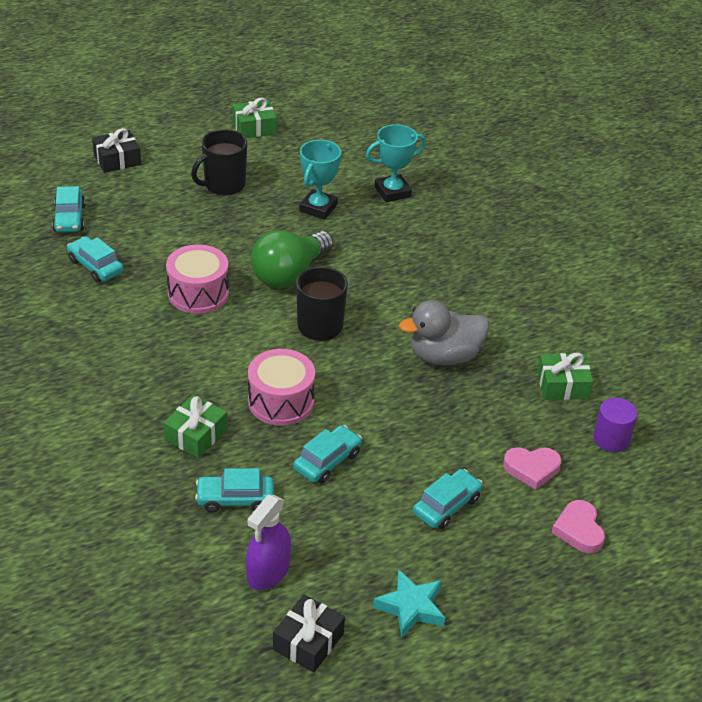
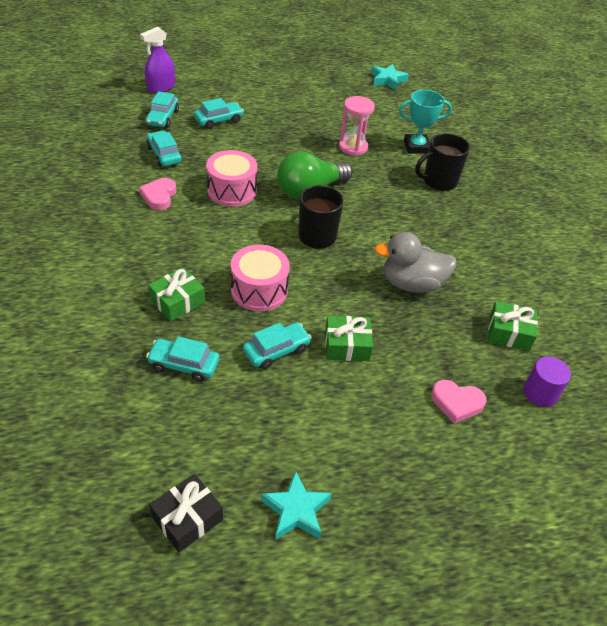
camera: 15 degrees right, 5 degrees up
(117, 159) = (217, 85): black gift -> none
(224, 184) = (287, 116): black mug -> black mug (439, 181)
(254, 127) = (328, 82): green gift -> green gift (347, 345)
(268, 572) = (182, 439): purple spray bottle -> purple spray bottle (161, 87)
(318, 208) = (353, 147): turquoise trophy -> pink hourglass
(326, 109) = (387, 80): none -> turquoise star
(446, 506) = (366, 418): turquoise car -> turquoise car (219, 120)
(579, 530) = (483, 474): pink heart -> pink heart (159, 196)

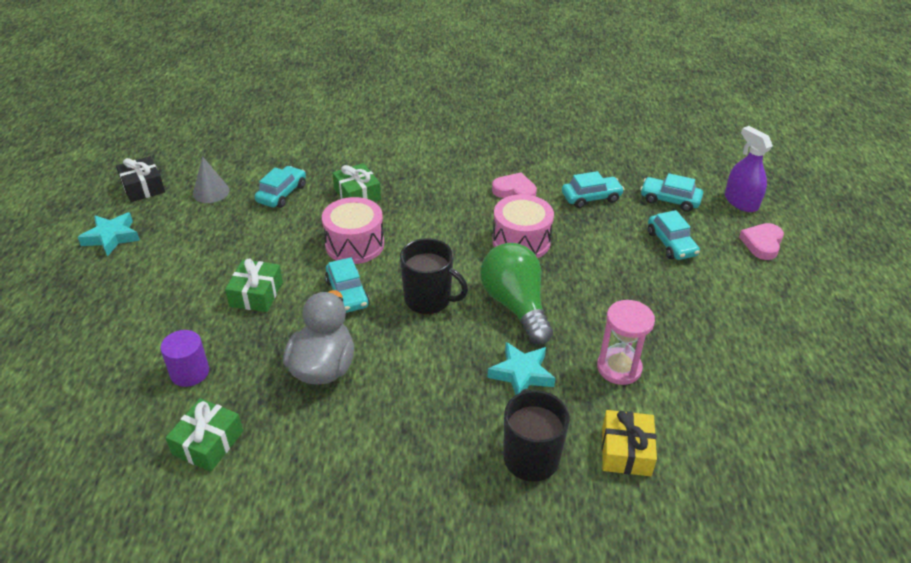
camera: 105 degrees right, 5 degrees down
(189, 435) = (211, 192): none -> grey cone
(276, 351) = (272, 246): turquoise car -> turquoise car (347, 293)
(387, 80) = (849, 462): turquoise star -> turquoise star (521, 374)
(416, 147) = (626, 451): turquoise trophy -> yellow gift
(456, 403) = (144, 362): pink heart -> pink heart (762, 243)
(540, 393) = (112, 442): purple cylinder -> purple cylinder (190, 372)

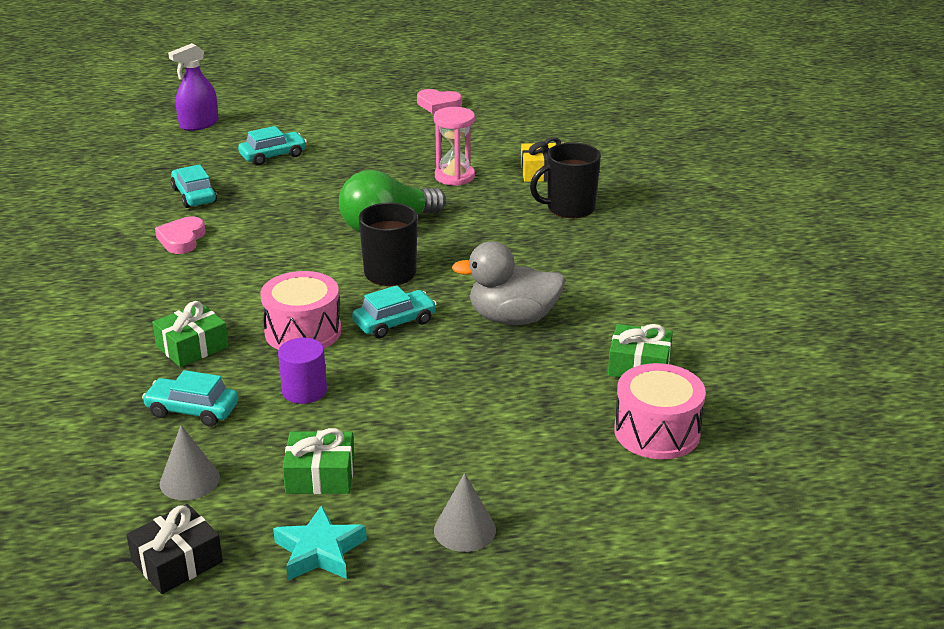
camera: 100 degrees left, 10 degrees down
(83, 299) = (464, 530): none -> grey cone
(190, 372) = (555, 401): purple cylinder -> purple cylinder (304, 391)
(256, 294) = (413, 385): green gift -> green gift (320, 475)
(521, 241) = (281, 229): pink drum -> pink drum (657, 432)
(521, 374) = (479, 217): turquoise star -> none
(669, 200) = (197, 156): turquoise car -> none
(762, 243) = (267, 118): pink heart -> pink heart (438, 105)

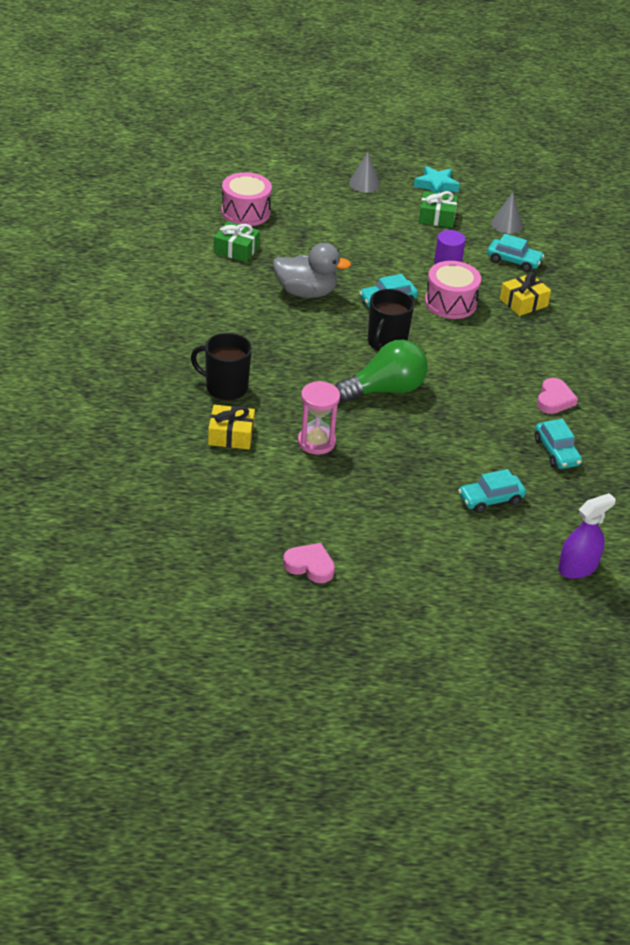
camera: 175 degrees left, 10 degrees up
(177, 561) = (504, 191): black gift -> none
(192, 347) = (523, 302): green gift -> yellow gift
(569, 208) = (225, 387): black mug -> black mug turned 150 degrees counterclockwise

